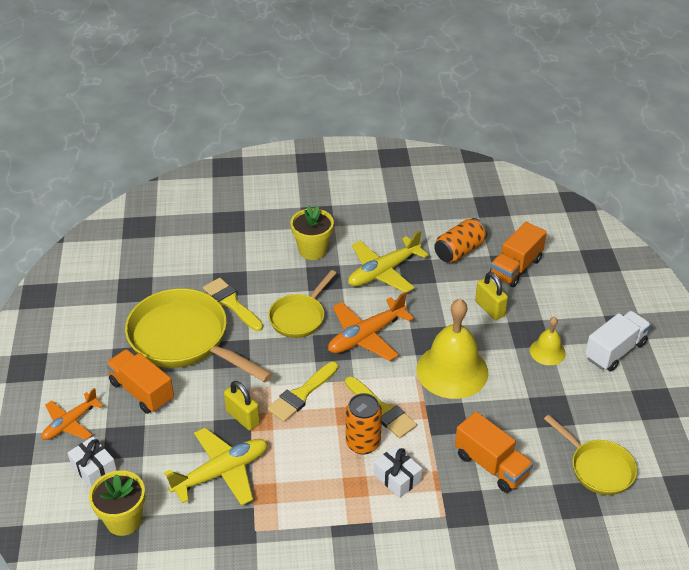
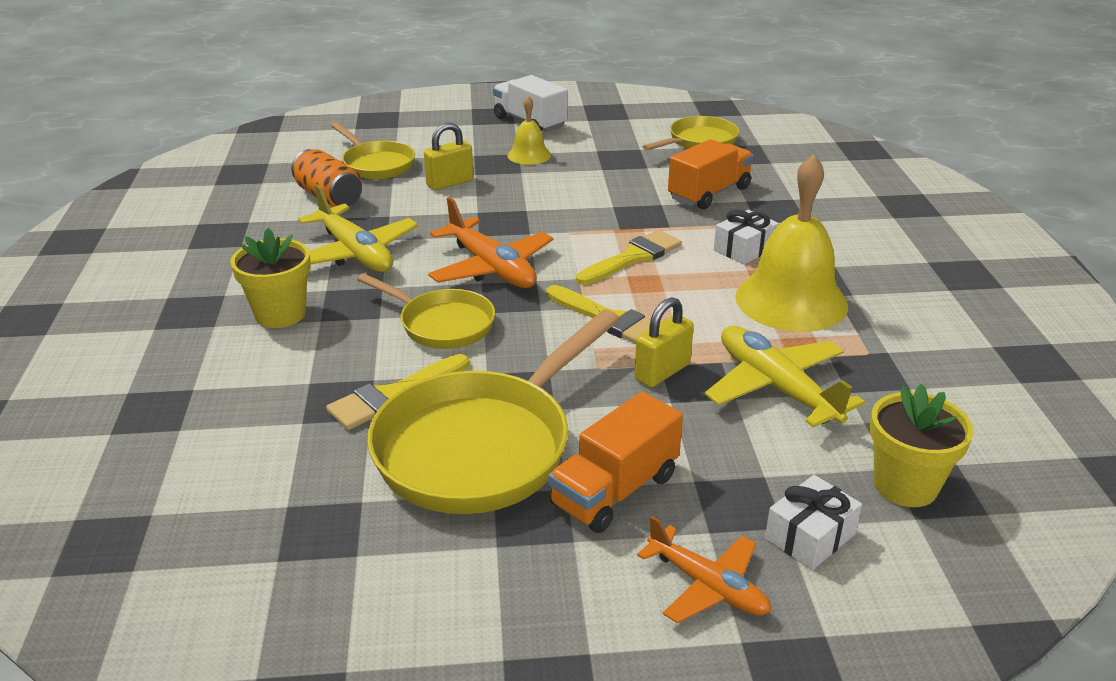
camera: 90 degrees left, 10 degrees down
(363, 443) = (693, 271): orange can -> none
(452, 370) = (560, 210): yellow bell -> yellow bell (791, 300)
(515, 267) = (376, 164): orange truck -> yellow pan

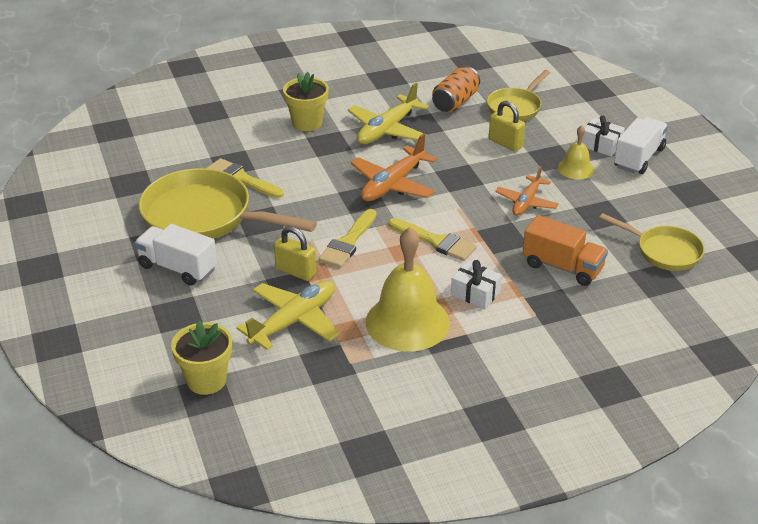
camera: 75 degrees right, 5 degrees up
(441, 324) = (318, 179): yellow pan -> none
(615, 490) = (178, 268): orange truck -> white truck
(708, 586) = (110, 308): orange plane -> orange plane (526, 202)
(810, 536) = (154, 342): white gift -> white gift (601, 145)

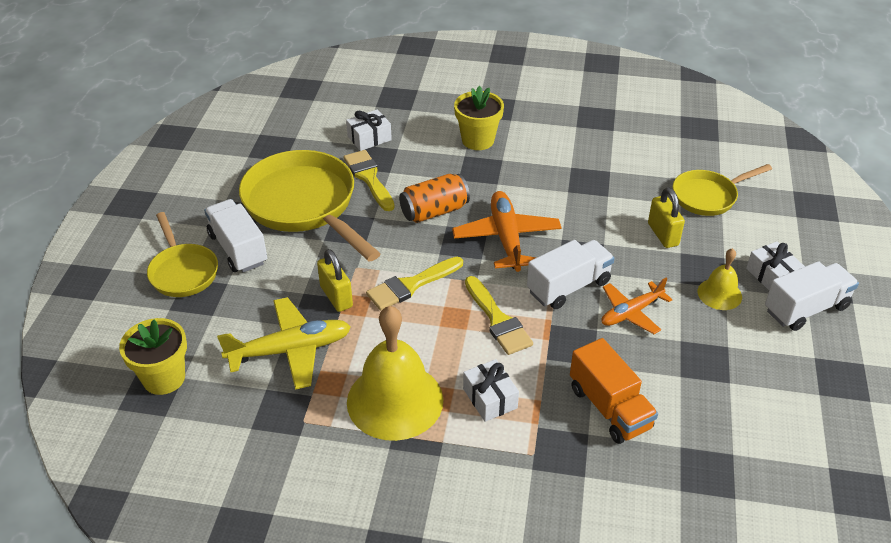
camera: 30 degrees right, 5 degrees up
(213, 149) = (369, 138): none -> white gift
(387, 130) = (549, 175): yellow plane -> none
(392, 184) = (506, 238): orange plane -> orange plane turned 105 degrees clockwise
(455, 102) = (646, 168): orange can -> orange can (434, 211)
(468, 201) = (568, 287): none -> white truck
(664, 251) = (745, 440): yellow pan -> yellow pan (183, 271)

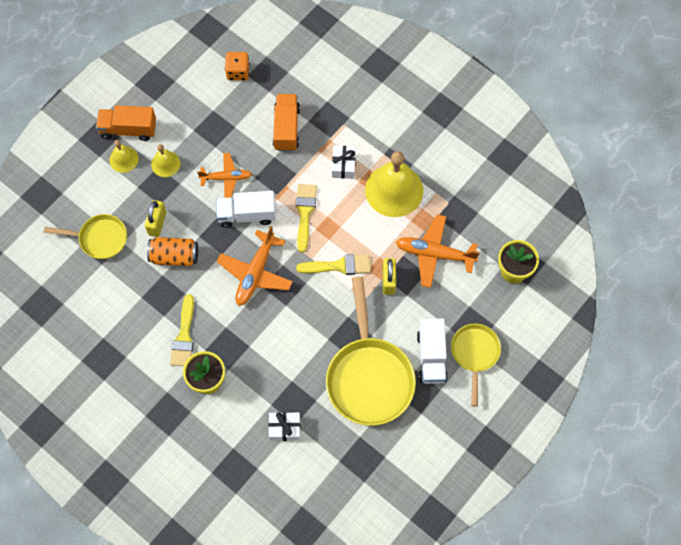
camera: 150 degrees left, 25 degrees up
(291, 350) = (434, 254): yellow plane -> orange plane
(369, 178) = (310, 382): yellow brush -> yellow brush (184, 336)
(434, 211) = (285, 323): orange can -> orange can (174, 256)
(750, 451) = (238, 72): none -> orange dice
(772, 276) = (124, 159): white gift -> yellow bell
(805, 309) = (128, 129): white truck -> orange truck

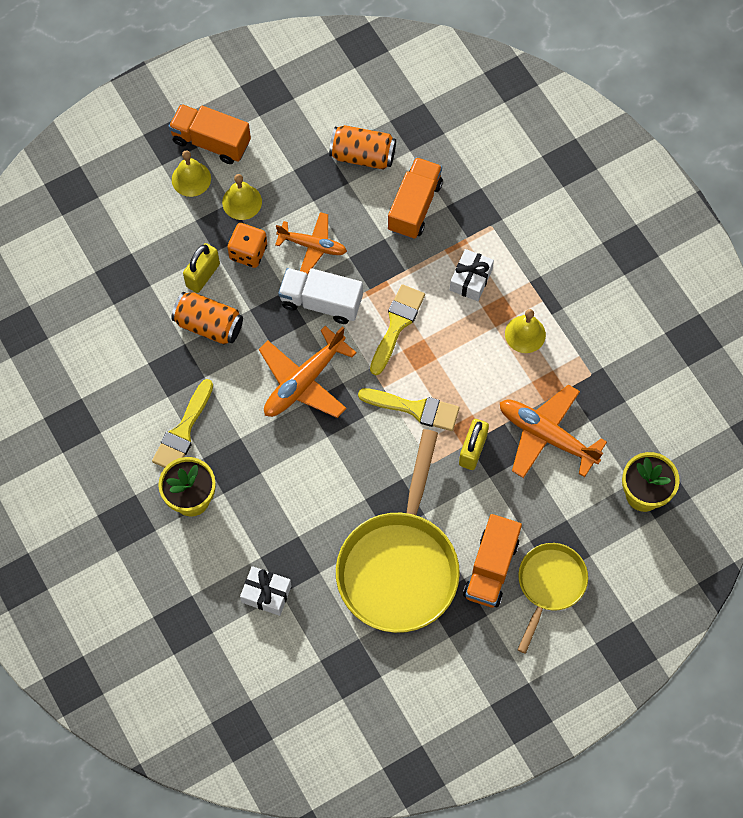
camera: 20 degrees right, 0 degrees up
(99, 238) = (123, 270): yellow pan -> none
(237, 105) = (362, 155): none -> orange can
(238, 72) = (379, 112): orange dice -> orange dice (248, 252)
(394, 190) = (525, 334): yellow bell -> yellow bell, size x0.50
(431, 356) = (491, 568): white truck -> orange truck

